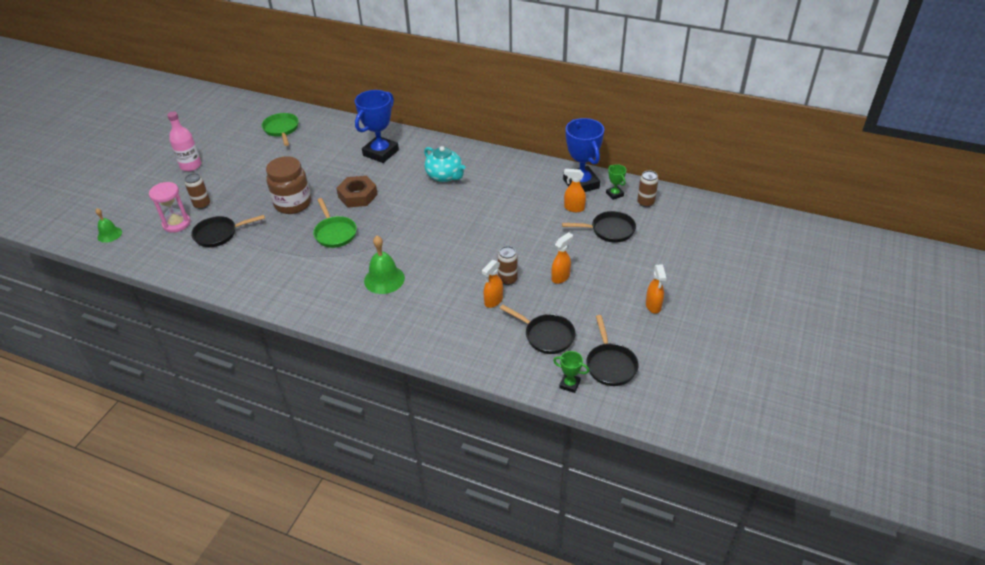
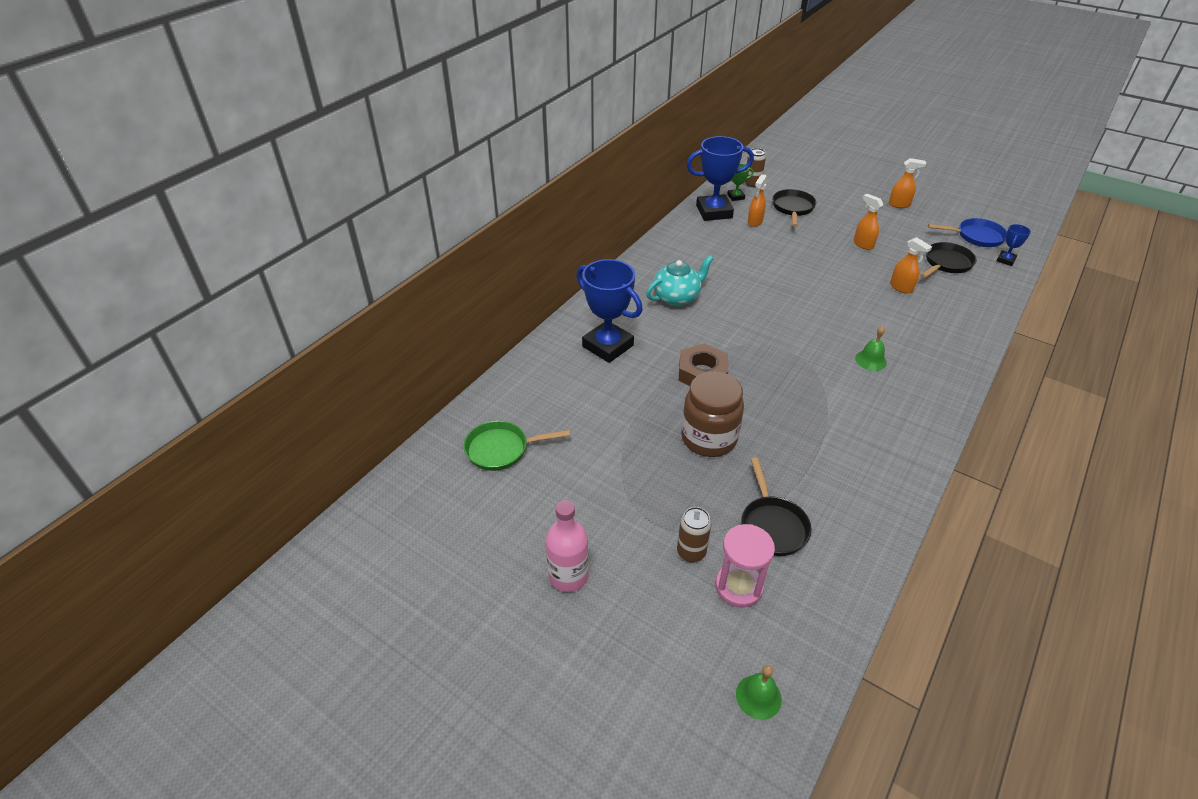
camera: 80 degrees left, 0 degrees up
(335, 233) = (780, 398): green pan -> none
(384, 279) = (870, 360): green bell -> green bell, size x0.63
(507, 279) = (867, 275): brown can -> none
(569, 384) = (1005, 260): green trophy -> blue trophy
(610, 364) = (976, 236): black pan -> blue pan

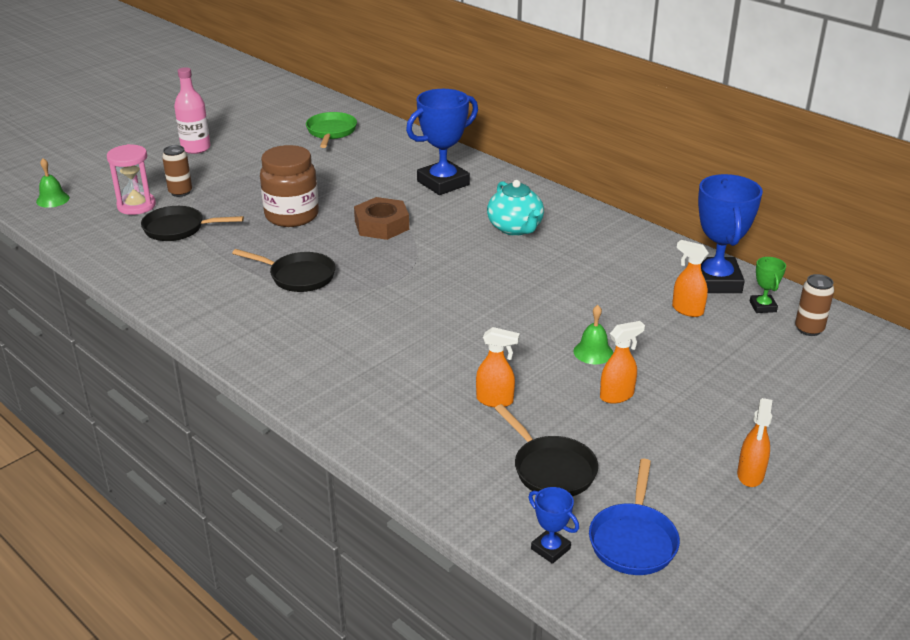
camera: 100 degrees right, 10 degrees down
(793, 208) = (729, 352): black pan -> black pan (298, 276)
(870, 360) = (355, 332): green bell -> green bell (593, 352)
(901, 288) = (495, 400): orange spray bottle -> orange spray bottle turned 135 degrees counterclockwise

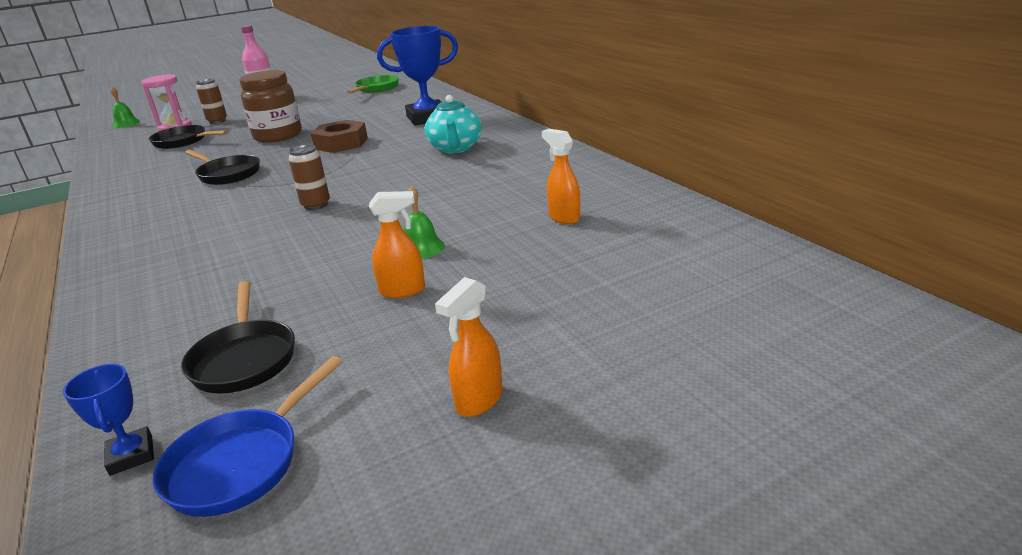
camera: 20 degrees right, 5 degrees down
(495, 400) = (270, 283): orange spray bottle -> none
(715, 281) = (619, 195): blue trophy -> none
(762, 306) = (656, 219): green trophy -> none
(809, 329) = (698, 244): brown can -> brown can (316, 205)

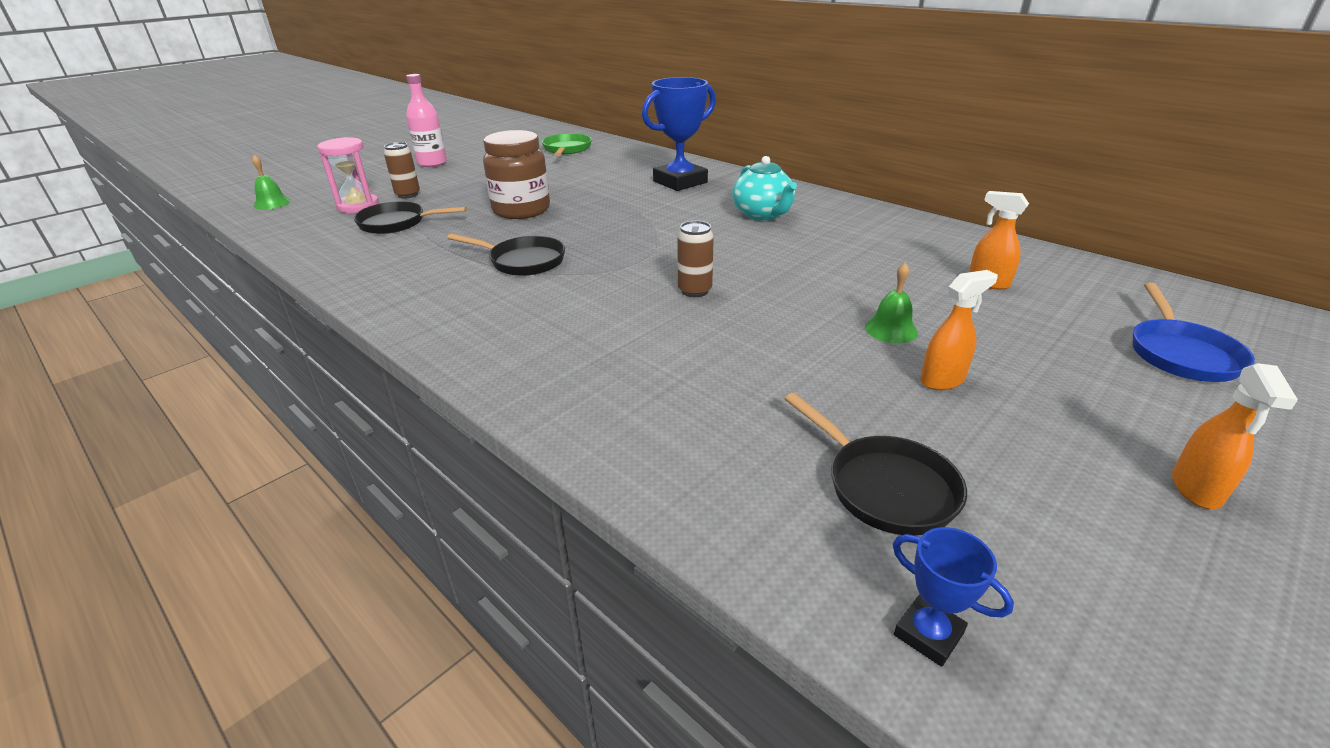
camera: 20 degrees left, 5 degrees up
(241, 462) = (1067, 612): blue pan -> blue pan (1180, 353)
(341, 143) = (617, 215): brown nut -> none

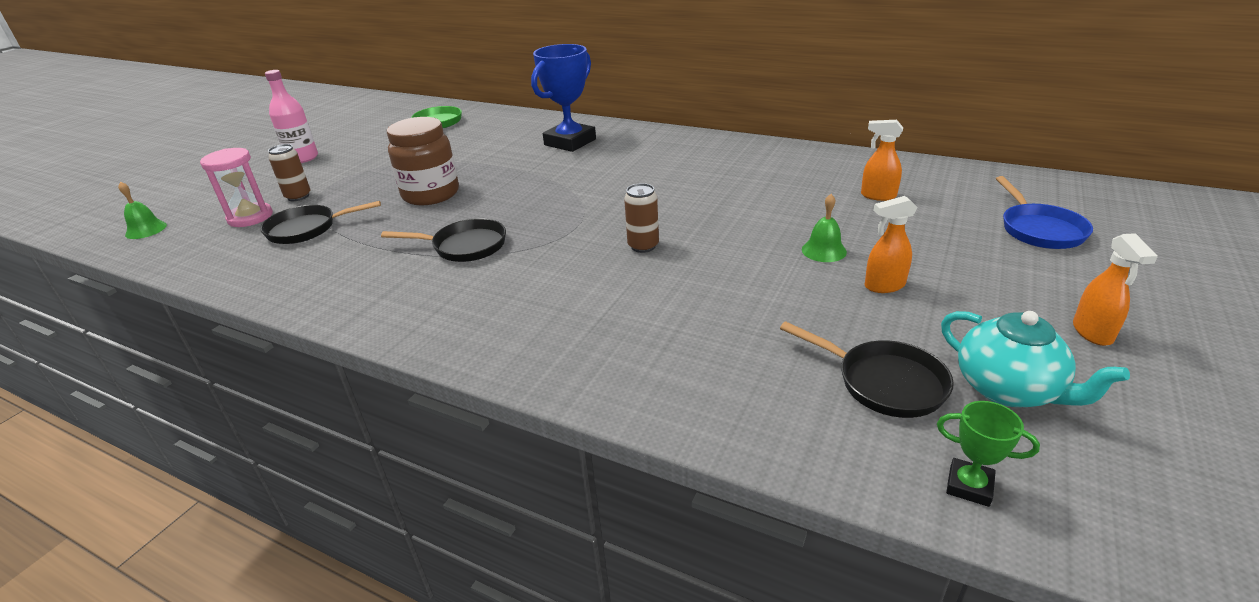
camera: 15 degrees left, 0 degrees up
(763, 215) = (663, 163): turquoise teapot -> turquoise teapot (1008, 389)
(928, 634) = (969, 486): blue trophy -> green trophy
(942, 380) = (884, 286): orange spray bottle -> orange spray bottle turned 150 degrees counterclockwise

